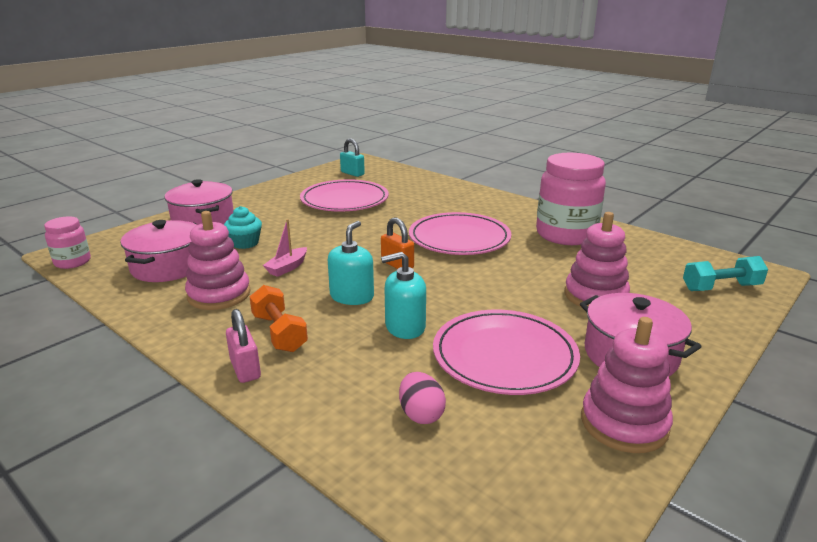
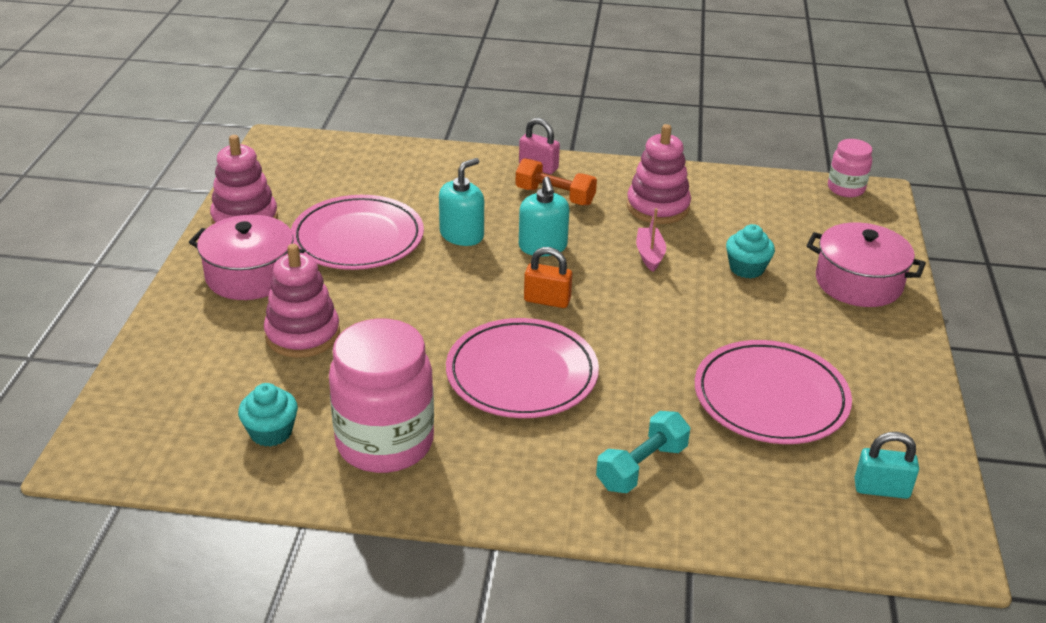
camera: 145 degrees right, 10 degrees up
(168, 266) = (757, 215): pink pot -> none
(421, 414) = (388, 181): pink egg -> none
(635, 255) = (271, 432): none -> turquoise cupcake
(721, 287) = (154, 404): turquoise dumbbell -> turquoise dumbbell (642, 467)

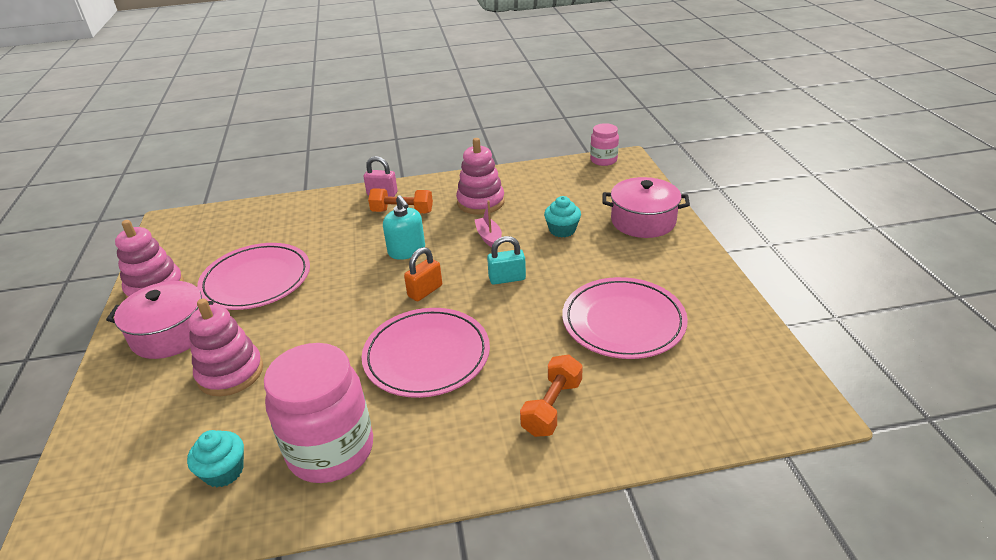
camera: 15 degrees left, 0 degrees up
(462, 235) = (340, 257): turquoise soap dispenser -> none
(547, 300) = (425, 291): orange padlock -> orange padlock turned 45 degrees counterclockwise
(642, 467) = (552, 407): turquoise dumbbell -> orange dumbbell
(881, 489) = (736, 370): turquoise padlock -> turquoise padlock (507, 278)

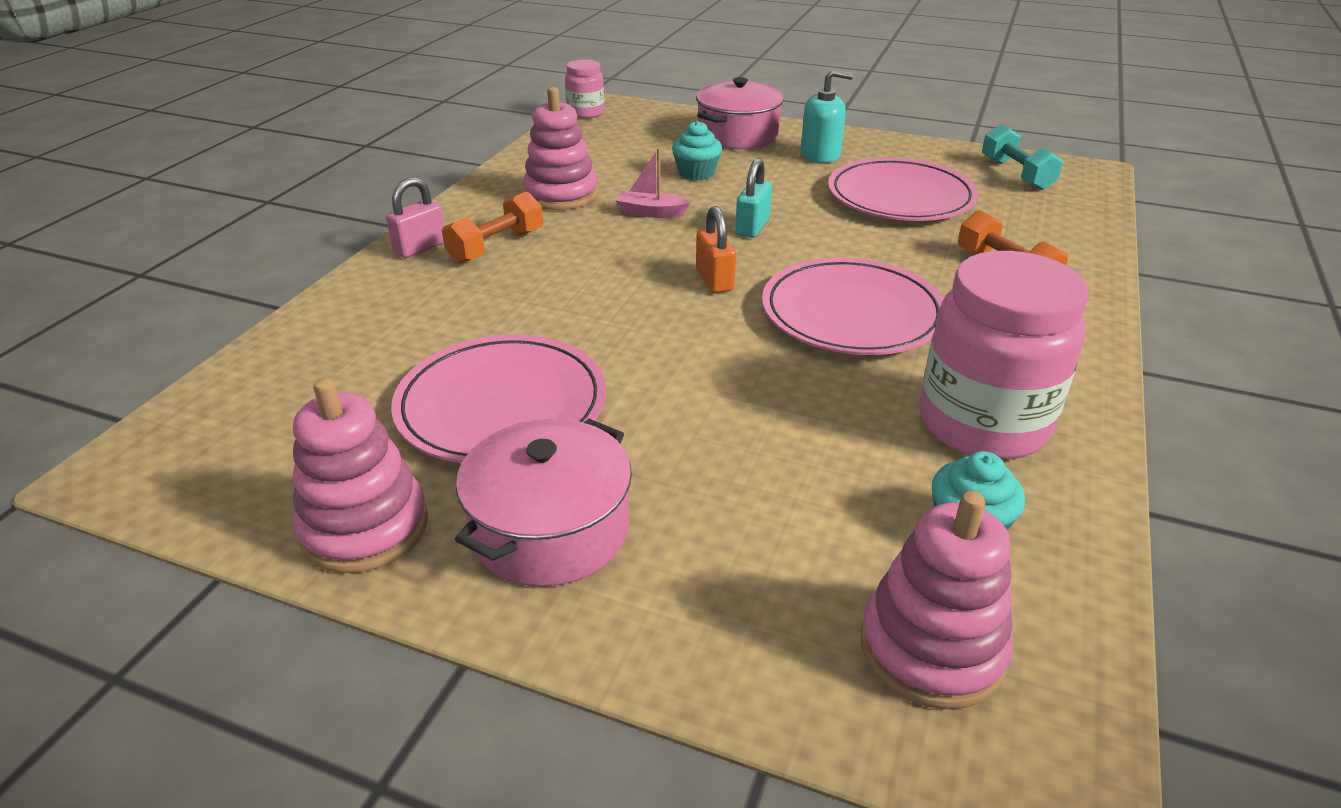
camera: 60 degrees left, 0 degrees up
(230, 373) = (736, 479): pink stacking toy -> pink stacking toy (931, 648)
(407, 251) = (602, 268): turquoise soap dispenser -> turquoise soap dispenser (820, 154)
(743, 367) = (1016, 174): none -> turquoise dumbbell

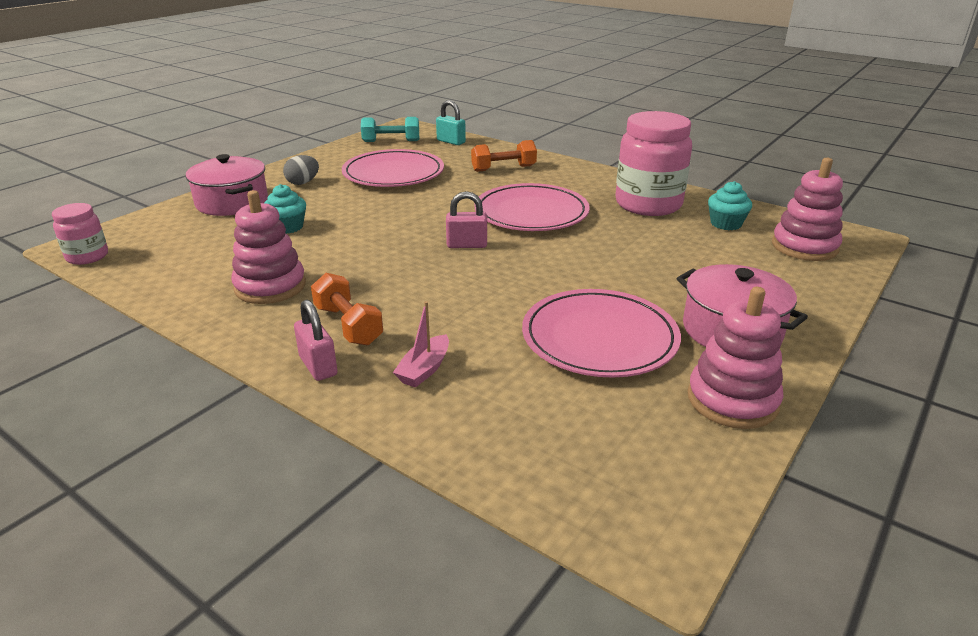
camera: 75 degrees left, 5 degrees down
(650, 212) = (342, 253): pink boat -> pink boat (424, 369)
(714, 280) = (467, 245): orange padlock -> pink padlock
(752, 227) = (398, 222): turquoise padlock -> turquoise padlock (451, 142)
(820, 154) = (303, 183): turquoise soap dispenser -> grey egg

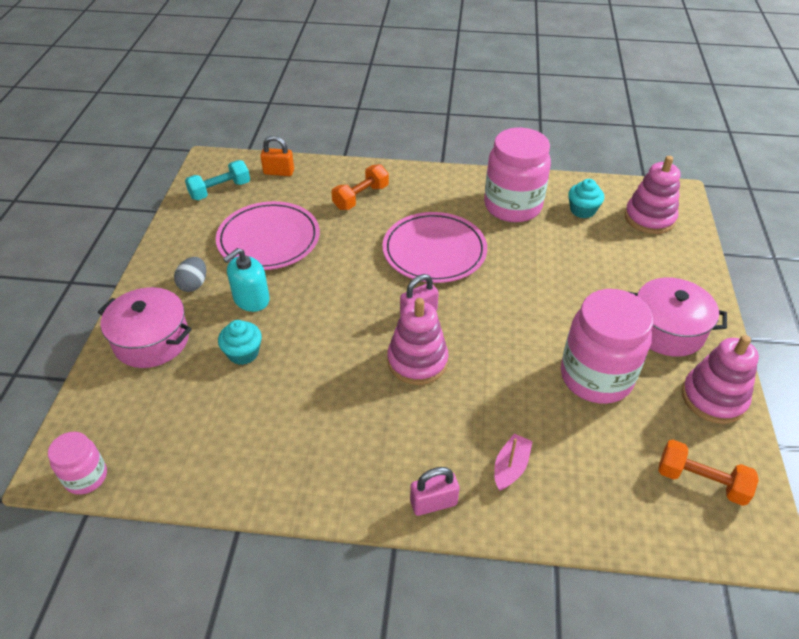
camera: 30 degrees left, 15 degrees up
(270, 286) = (306, 435): pink stacking toy -> pink stacking toy (417, 361)
(318, 366) = (433, 503): pink padlock -> pink padlock turned 45 degrees counterclockwise
(335, 201) = (251, 299): none -> turquoise soap dispenser
(348, 325) = (413, 449): orange dumbbell -> orange dumbbell (701, 481)
(424, 369) = (510, 467): pink boat -> pink boat turned 150 degrees counterclockwise
(451, 142) = (279, 172): turquoise padlock -> orange padlock
(599, 338) = (596, 377): pink plate -> pink jar

